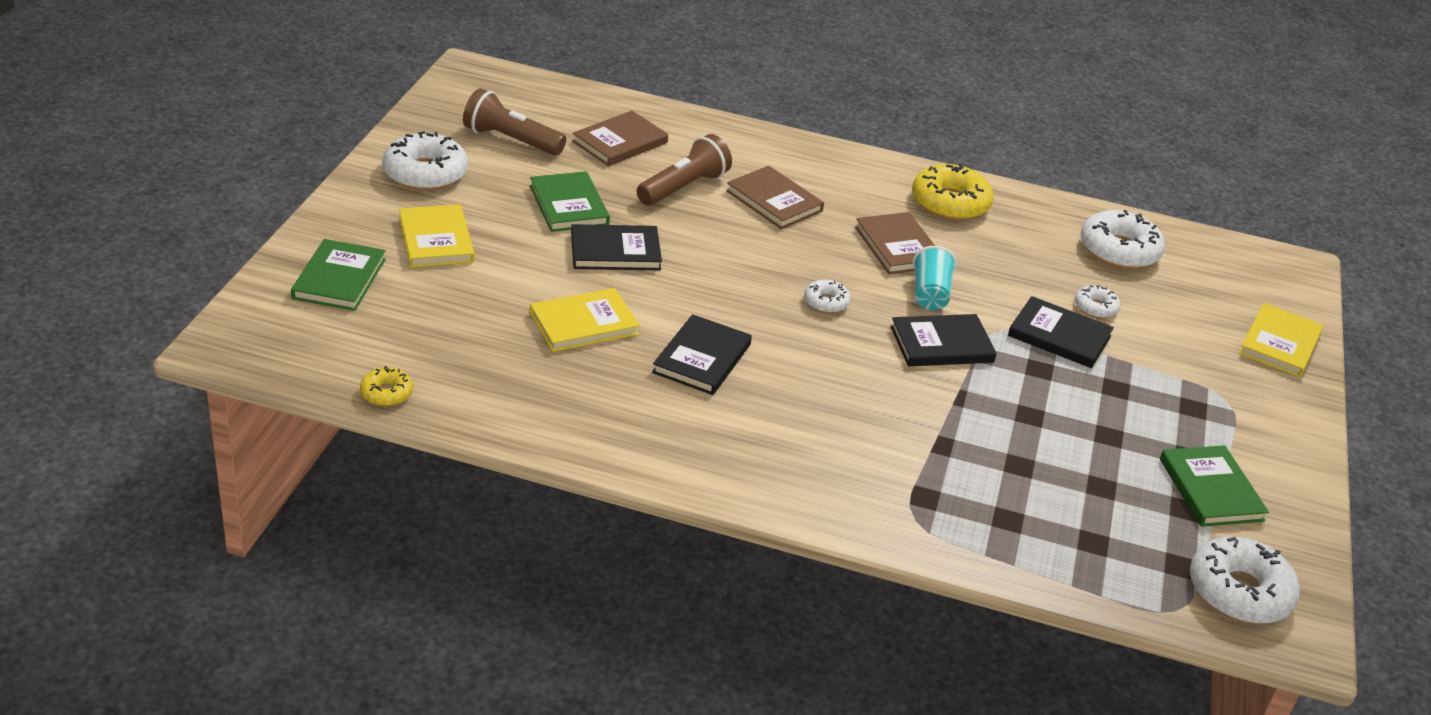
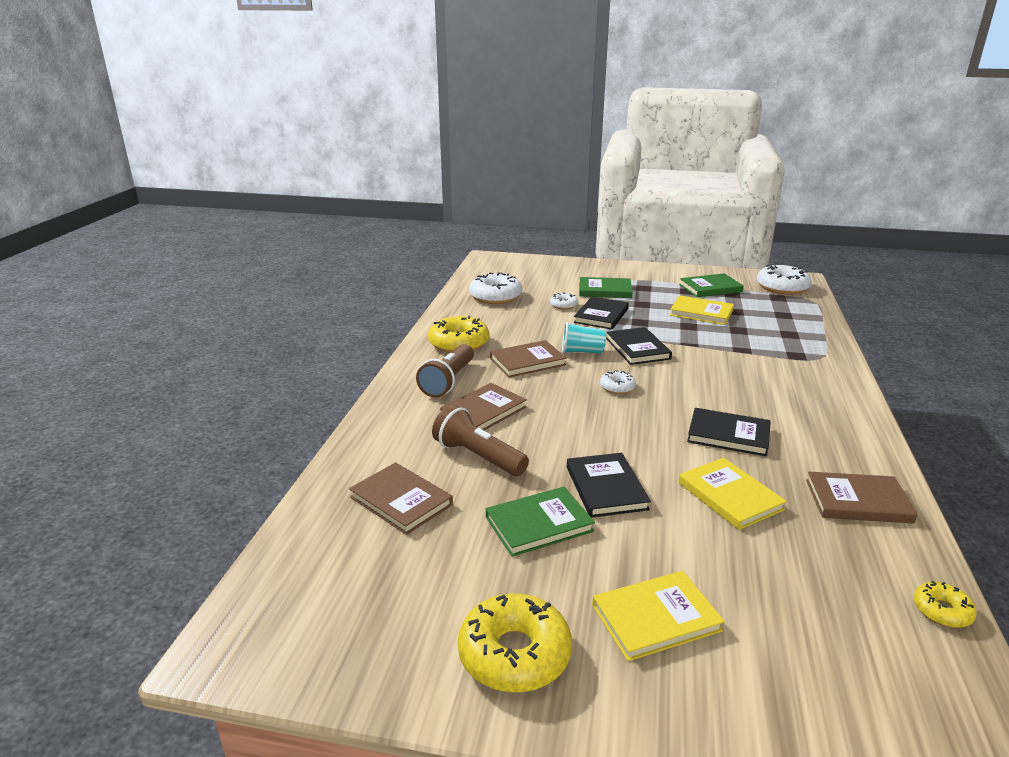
camera: 90 degrees left, 10 degrees down
(339, 279) = (788, 696): green book -> green book (605, 290)
(425, 173) = (514, 654): white donut -> yellow donut
(511, 140) = (413, 584): brown flashlight -> brown flashlight (448, 381)
(554, 409) = (858, 501): none -> brown book
(1279, 344) = (568, 266): yellow book -> yellow book (701, 313)

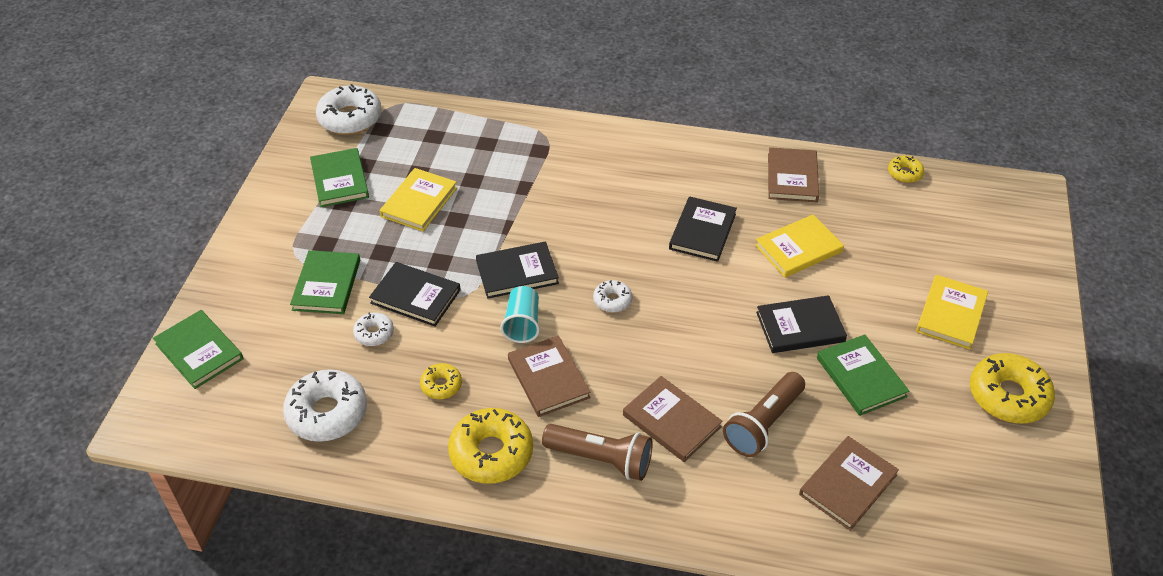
camera: 90 degrees left, 20 degrees up
(519, 326) = (441, 385): none -> yellow donut
(542, 265) = (199, 351): none -> green book
(655, 618) = (951, 314): yellow book -> yellow book turned 45 degrees clockwise

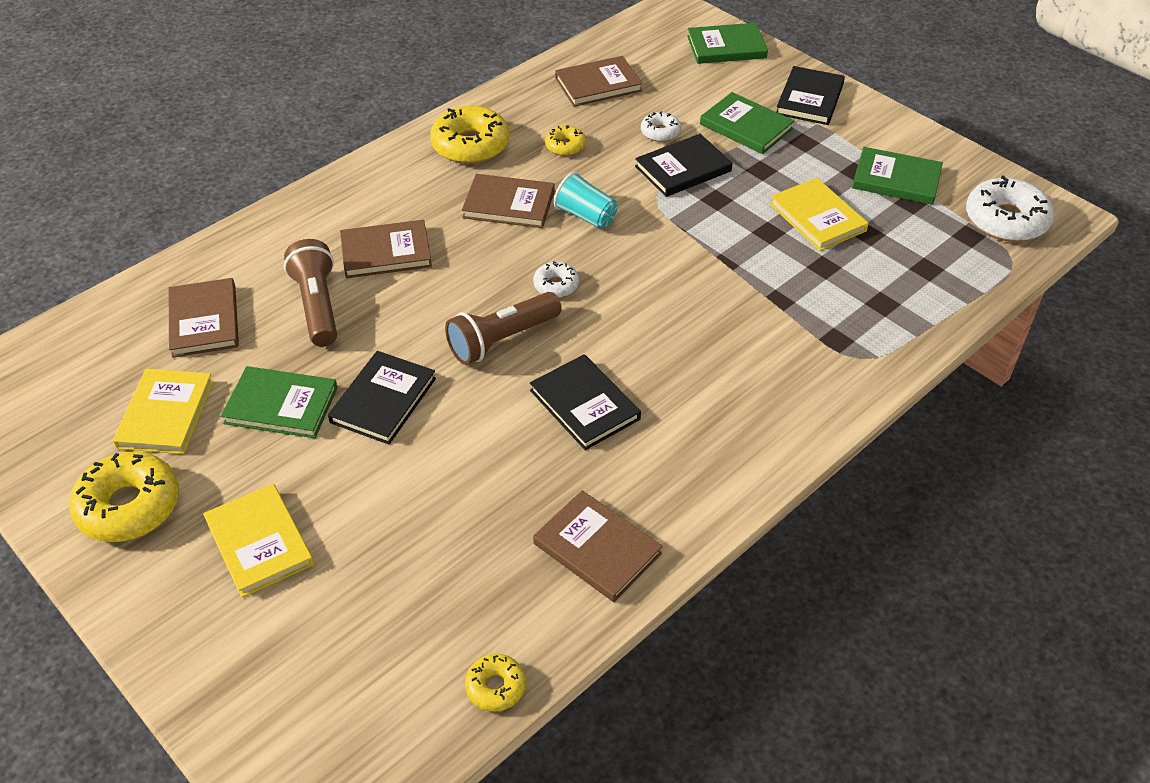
camera: 125 degrees right, 0 degrees up
(327, 413) = (598, 84): white donut -> brown book
(517, 272) = (655, 240): black book -> black book (810, 99)
(601, 459) = (399, 196): brown flashlight -> brown flashlight (502, 340)
(798, 249) = (481, 472): yellow book -> yellow book (165, 414)

